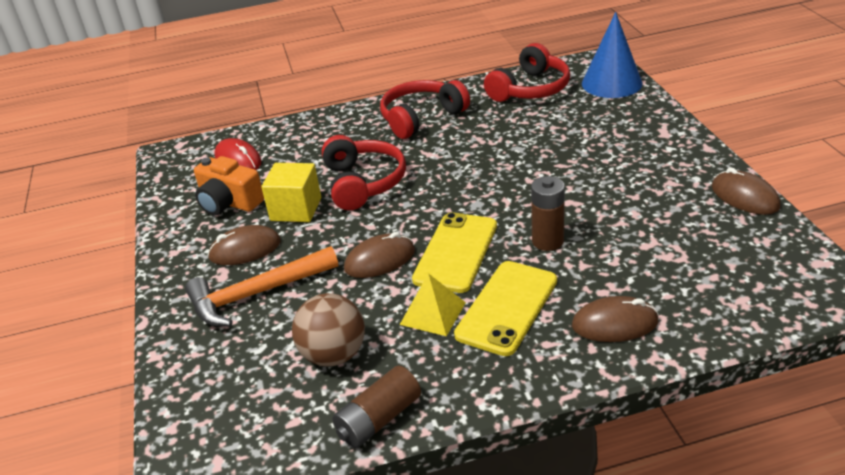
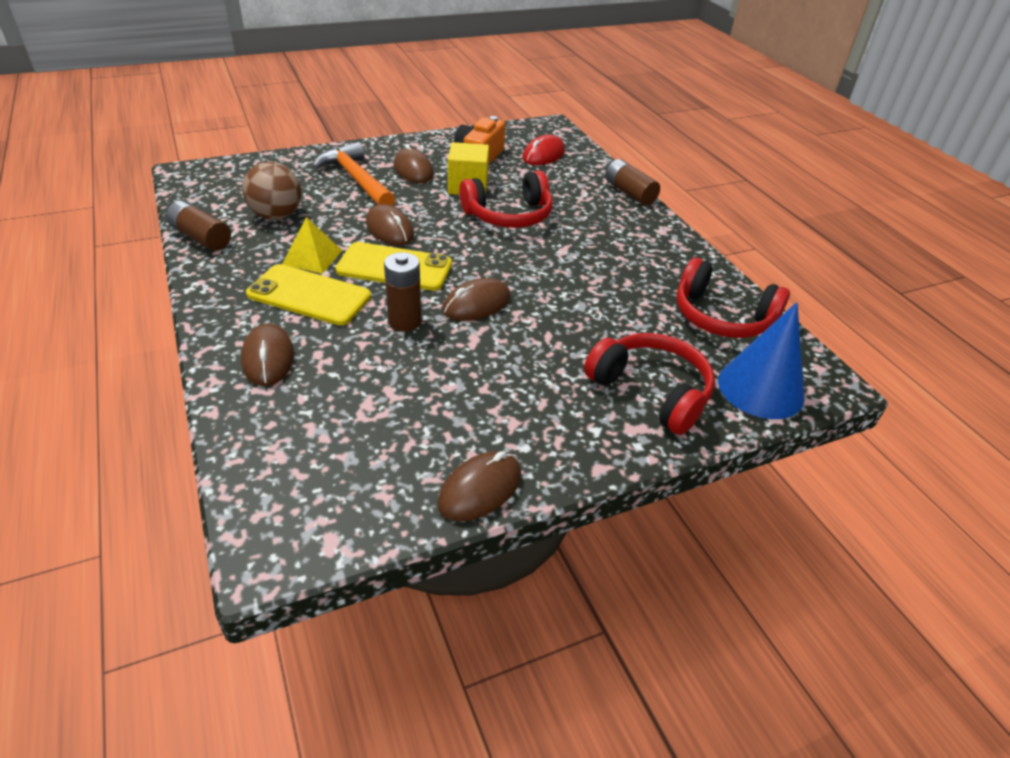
camera: 75 degrees right, 5 degrees up
(333, 115) = (629, 193): none -> brown battery
(421, 118) = (634, 242): red headphones -> red headphones (651, 391)
(518, 201) = (477, 304): none -> brown mouse

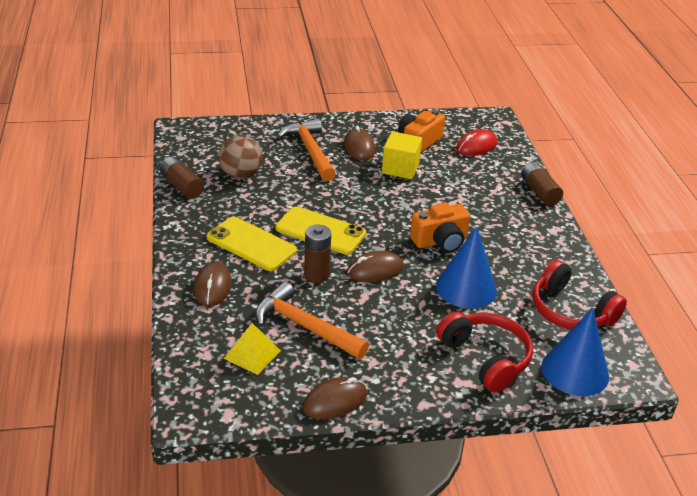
camera: 15 degrees right, 5 degrees down
(312, 257) = (260, 214): yellow pyramid -> yellow pyramid (252, 354)
(390, 229) = (325, 198): brown mouse -> none
(407, 390) = (304, 326): none -> orange hammer
(509, 215) = (426, 199): red headphones -> none
(542, 259) = (440, 241): none -> orange camera
(593, 309) = (466, 288): none -> blue cone

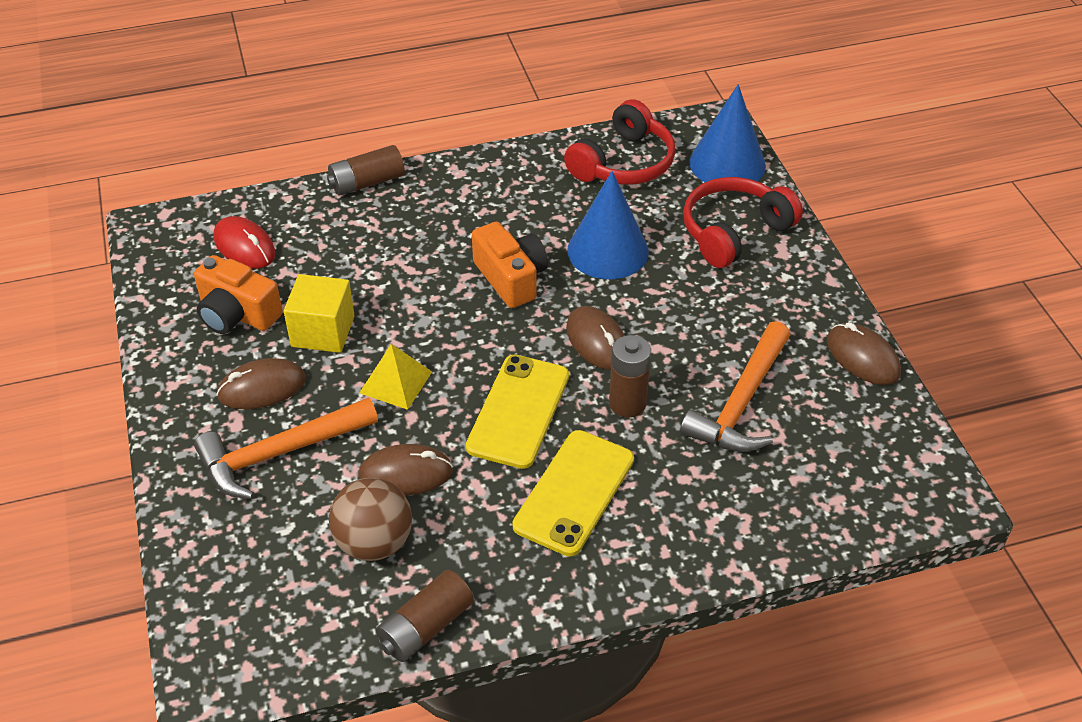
camera: 95 degrees left, 10 degrees up
(212, 287) = (693, 522): brown mouse -> brown mouse (406, 473)
(252, 354) = (816, 450): yellow pyramid -> yellow pyramid (396, 382)

